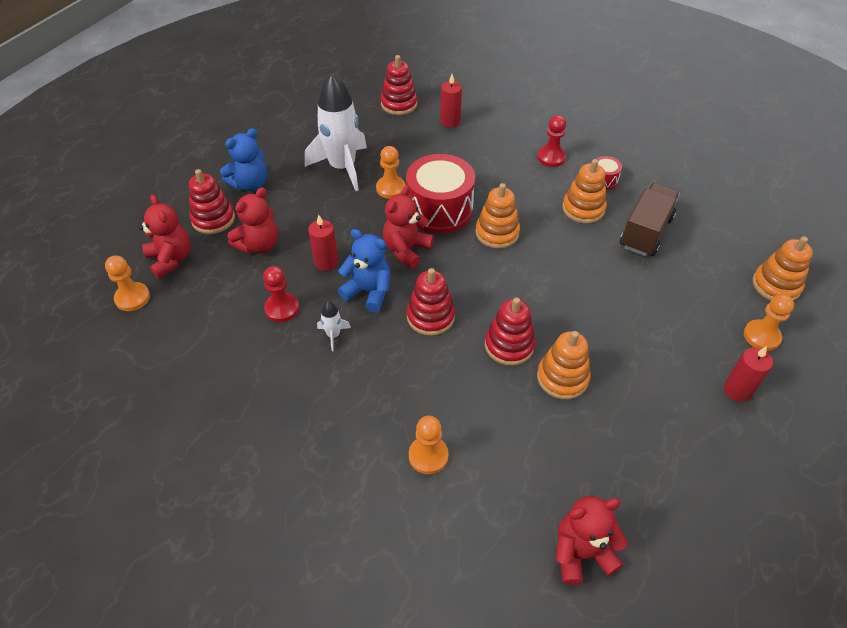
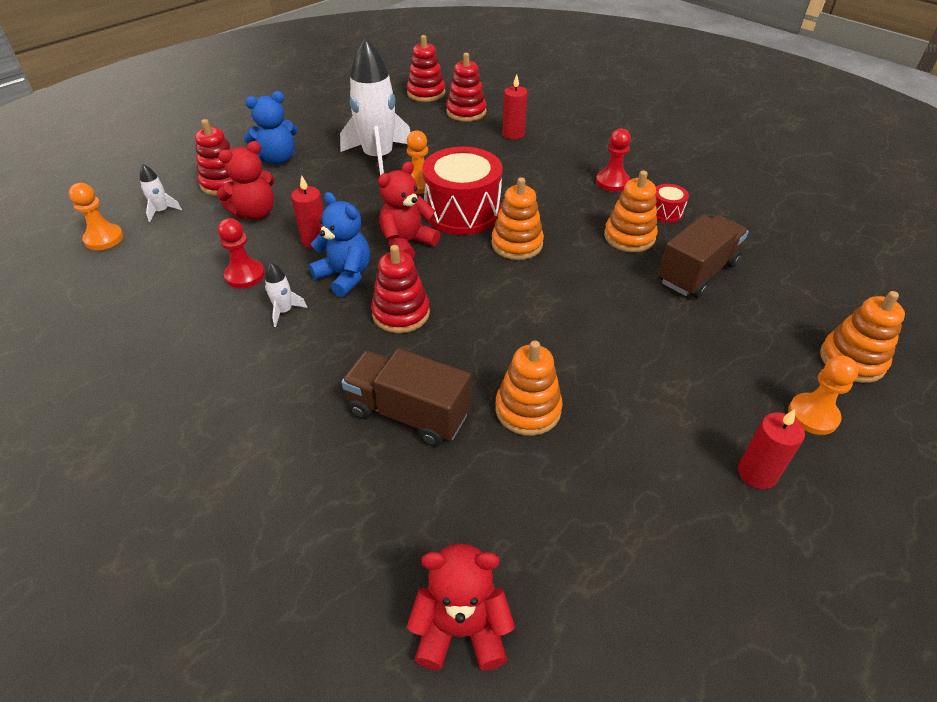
camera: 15 degrees right, 5 degrees down
(171, 259) = (162, 211): red teddy bear -> white rocket
(428, 456) = (324, 461): orange pawn -> none
(475, 401) = (409, 413): none -> brown truck
(509, 345) = (478, 361): red stacking toy -> red stacking toy (426, 93)

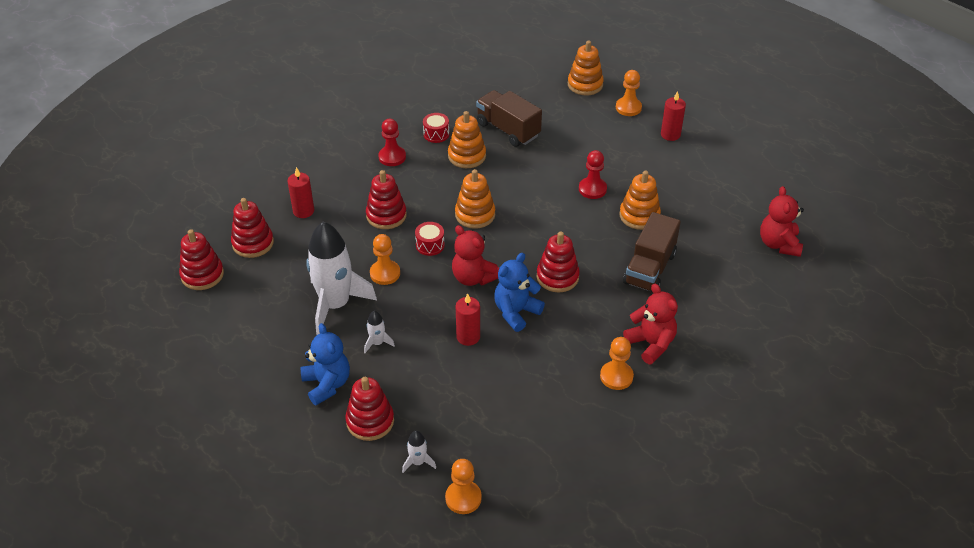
camera: 90 degrees left, 0 degrees up
(214, 362) = (616, 376): none -> orange pawn
(245, 275) = (516, 377): red pawn -> red pawn (592, 189)
(255, 213) = (425, 386): red teddy bear -> red teddy bear (651, 344)
(284, 311) = (559, 344): white rocket -> white rocket (377, 343)
(462, 212) = (430, 245): red drum -> red drum, size x0.45
(510, 182) = (386, 215): none -> red stacking toy

